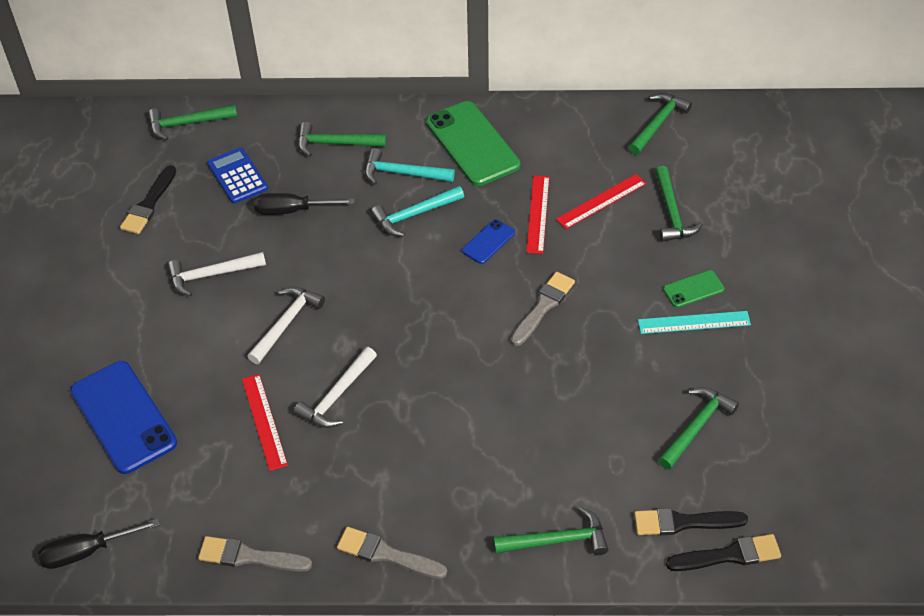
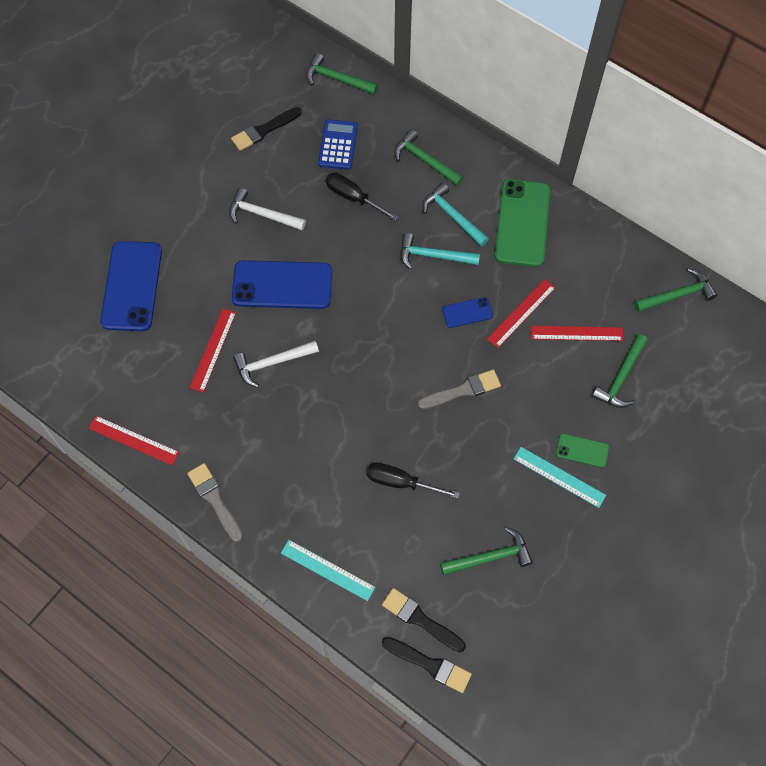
camera: 35 degrees right, 15 degrees up
(86, 551) = (44, 367): black screwdriver -> black screwdriver (400, 482)
(250, 556) = (133, 440): grey brush -> red ruler
(286, 323) = (282, 285): white hammer -> blue phone
(557, 540) = (327, 570): green hammer -> turquoise ruler

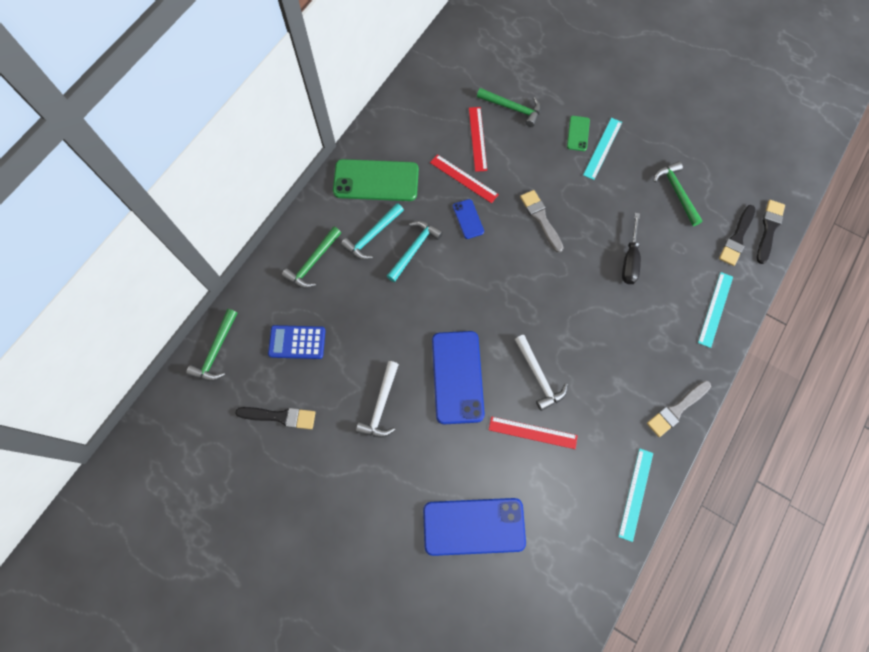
camera: 95 degrees left, 5 degrees up
(133, 440) = (636, 494): red ruler -> turquoise ruler
(264, 130) = (280, 417): black brush -> black brush turned 45 degrees counterclockwise
(353, 197) = (356, 322): black screwdriver -> none
(433, 256) = (414, 249): turquoise hammer -> turquoise hammer turned 150 degrees counterclockwise
(677, 295) = (435, 71): green hammer -> none

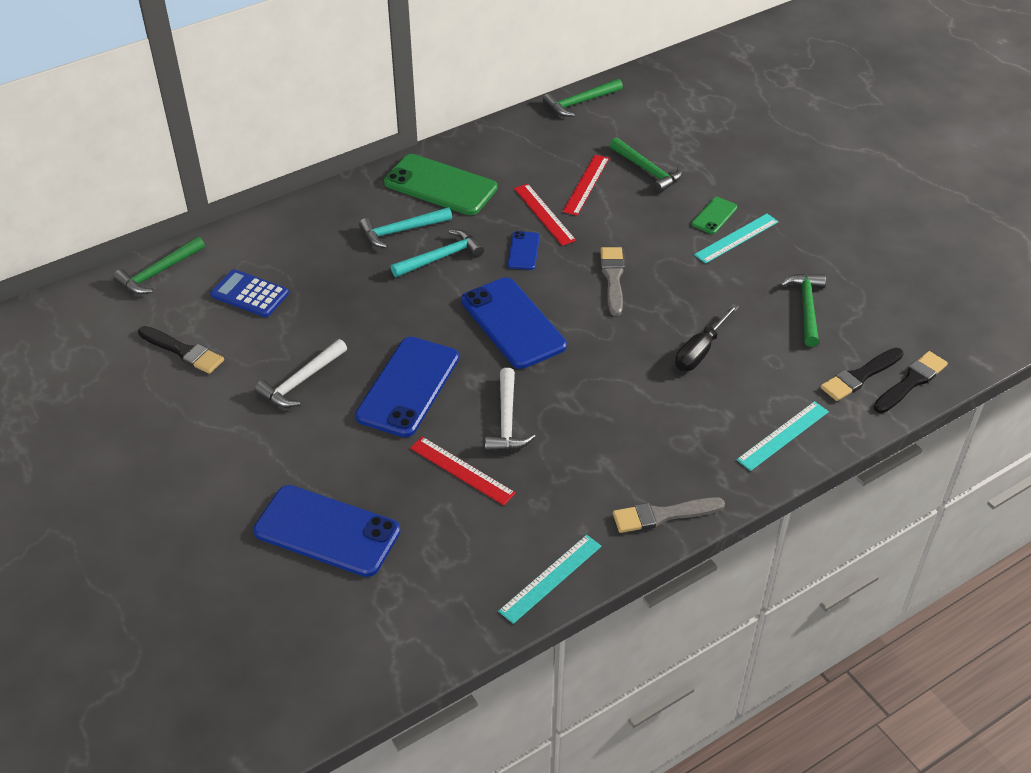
camera: 25 degrees right, 25 degrees down
(313, 262) = (318, 233): green hammer -> green hammer (580, 102)
(496, 289) = (512, 323): none -> blue phone

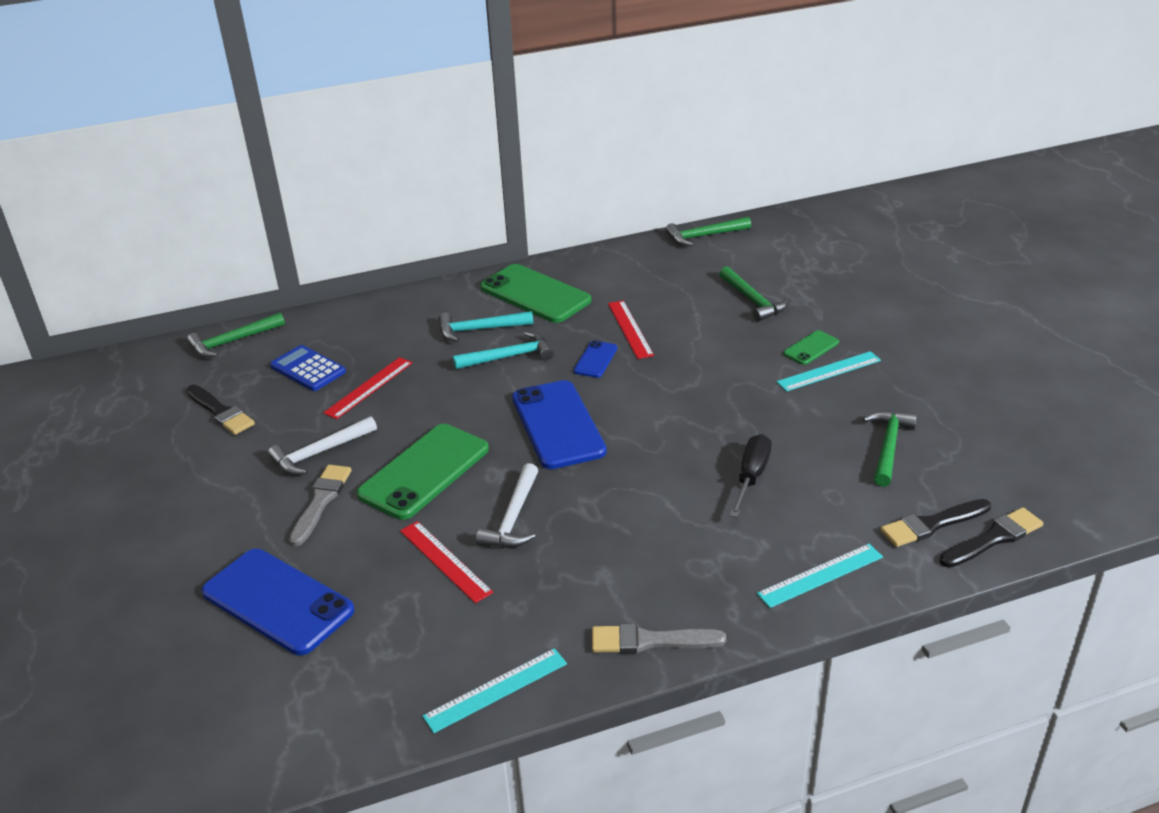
camera: 15 degrees right, 10 degrees down
(408, 387) = (424, 472): blue phone -> green phone
(586, 184) = (683, 307): red ruler -> red ruler (369, 387)
(613, 278) = (680, 394): grey brush -> grey brush (321, 502)
(700, 351) = (751, 476): black screwdriver -> black screwdriver turned 150 degrees clockwise

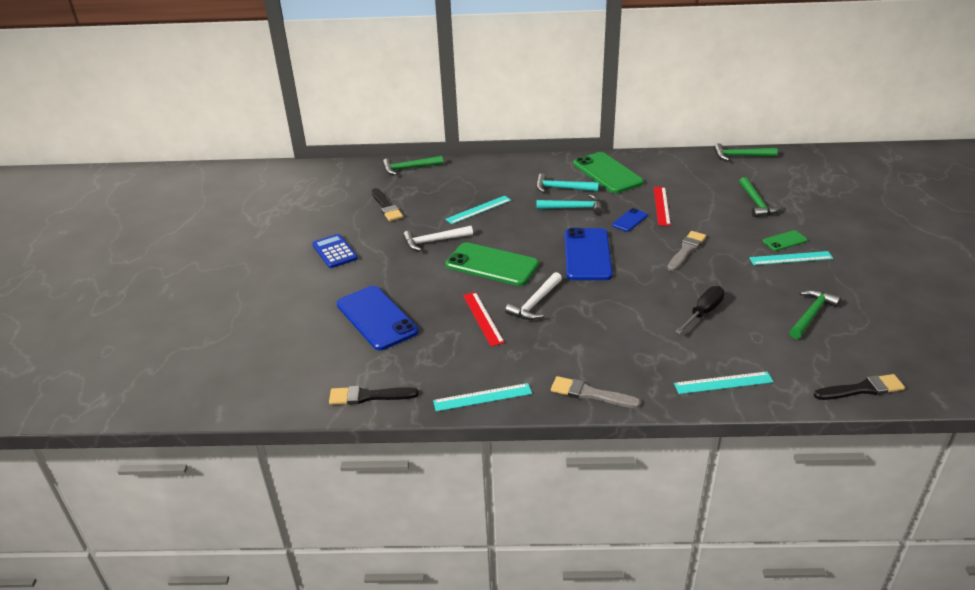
camera: 20 degrees right, 0 degrees up
(308, 369) = (446, 192): blue calculator -> blue calculator (335, 252)
(321, 502) = (423, 269): grey brush -> grey brush (686, 250)
(369, 387) = (478, 209): red ruler -> turquoise ruler
(424, 472) = (492, 265): green phone -> green phone turned 60 degrees clockwise
(932, 524) = (820, 370): black brush -> black brush (369, 396)

